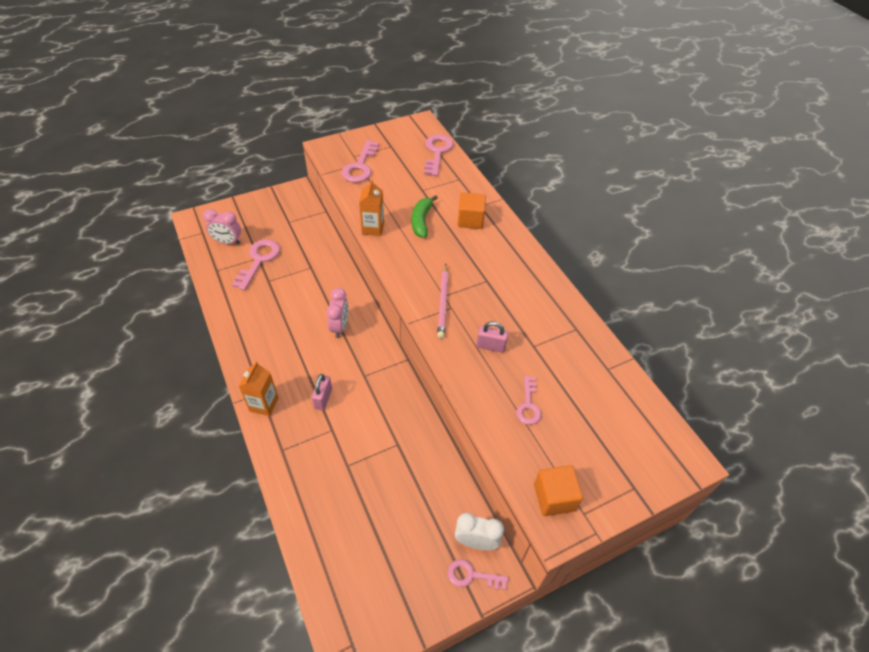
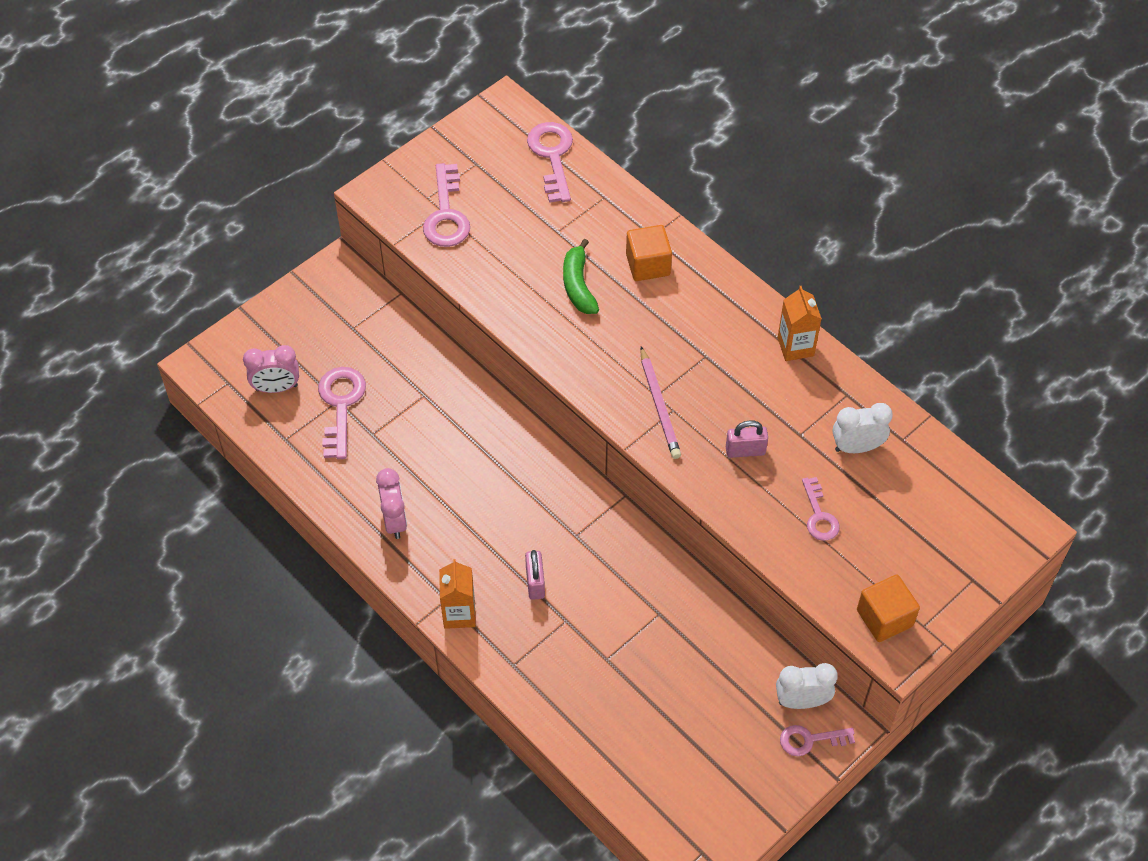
camera: 15 degrees left, 5 degrees up
(340, 327) = (510, 475): pink clock -> pink clock (395, 521)
(373, 228) = (513, 317): orange carton -> orange carton (795, 347)
(572, 365) = (856, 447): none -> white clock

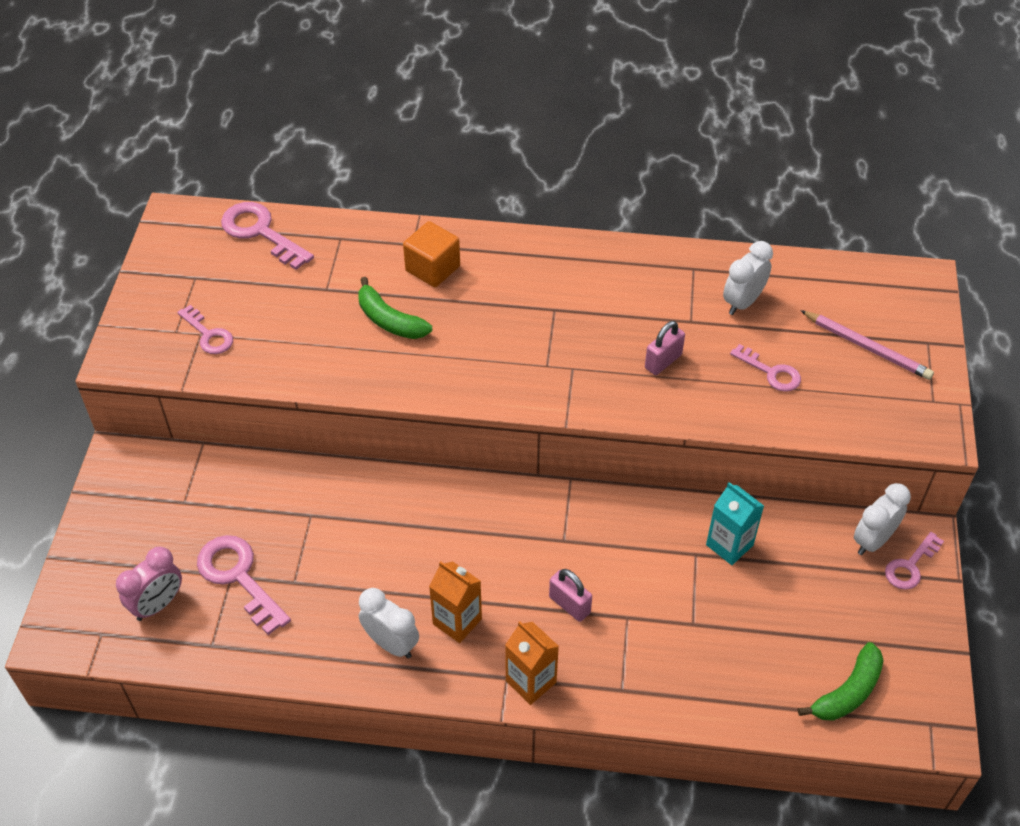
camera: 40 degrees left, 5 degrees down
(395, 521) = (391, 643): pink clock -> white clock
(446, 214) = (208, 335): pink key -> pink key, size x0.62
(659, 405) = (557, 372): pink pencil -> pink pencil (866, 347)
(666, 787) = (848, 692): none -> green banana
(690, 625) = (729, 545): none -> turquoise carton
(795, 347) = (617, 258): orange carton -> orange carton (457, 621)
(884, 618) = (901, 415): orange cube -> none

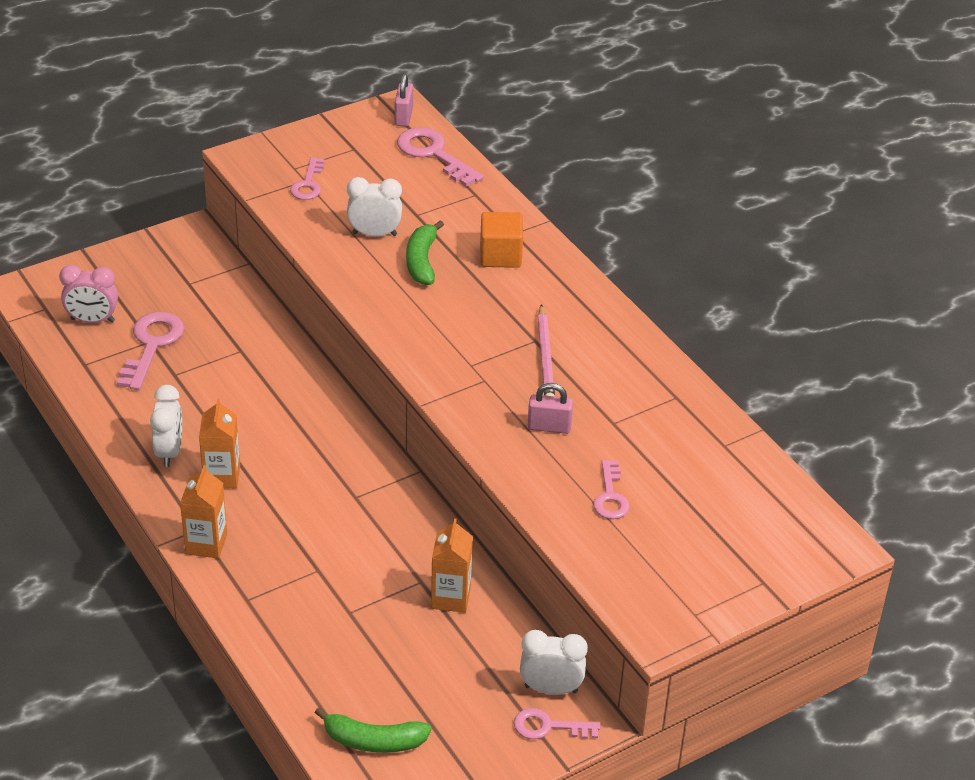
camera: 50 degrees right, 10 degrees down
(261, 232) = (433, 154): pink key -> pink key turned 45 degrees counterclockwise
(569, 605) = (297, 530): pink padlock -> pink padlock (403, 117)
(729, 545) = (451, 597): turquoise carton -> orange carton
(742, 302) = (671, 443): white clock -> white clock (374, 234)
(866, 347) = (709, 544): pink pencil -> pink pencil (545, 357)

